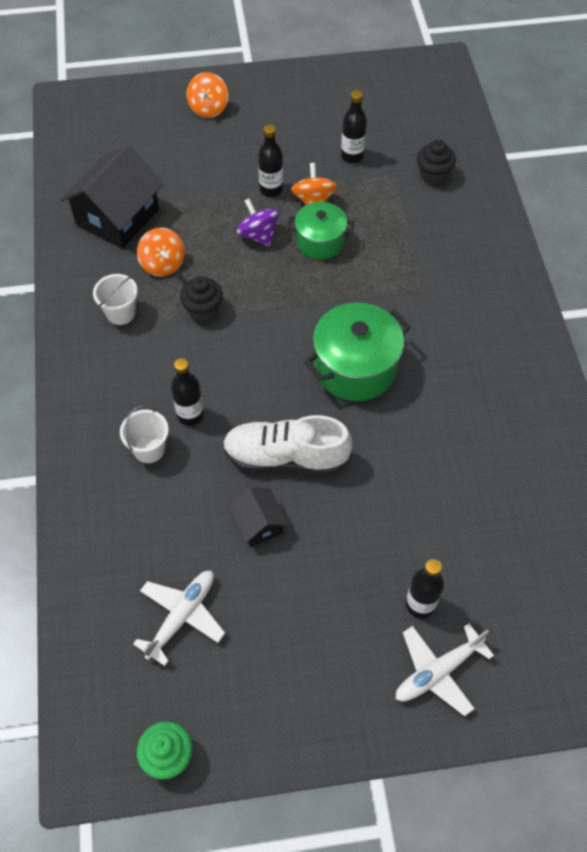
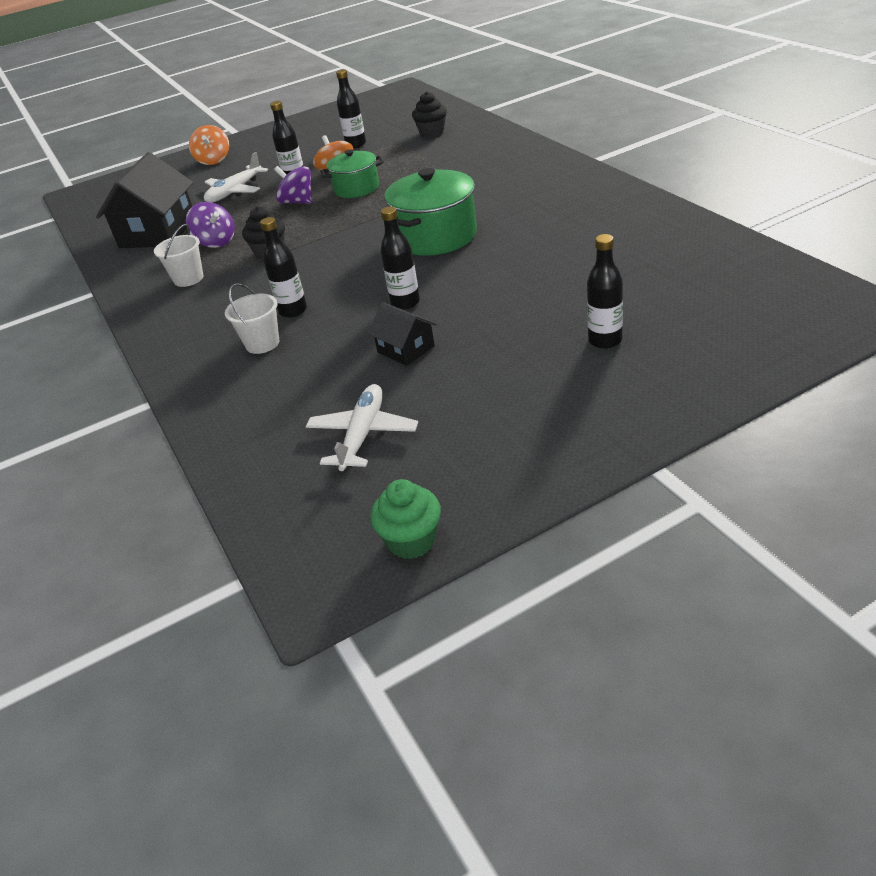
camera: 15 degrees left, 20 degrees down
(163, 264) = (216, 242): orange spinning top -> purple spinning top
(286, 457) = (405, 303): white shoe -> black bottle
(438, 671) = (658, 374): white plane -> white plane (235, 191)

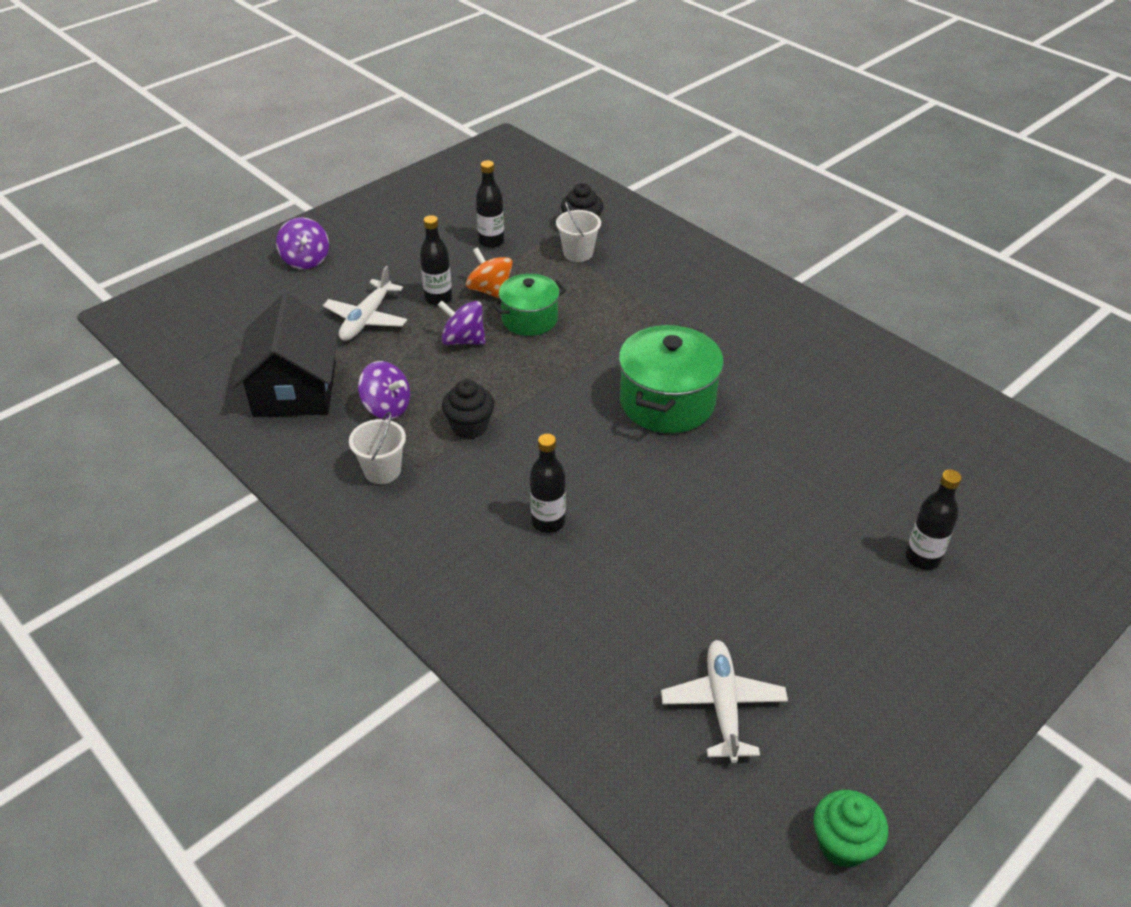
camera: 20 degrees left, 5 degrees up
(213, 160) = (306, 260): orange spinning top -> purple spinning top
(262, 343) = (535, 575): white bucket -> white bucket (578, 253)
(405, 303) = (679, 507): black bottle -> none
(406, 349) = (712, 578): black house -> none

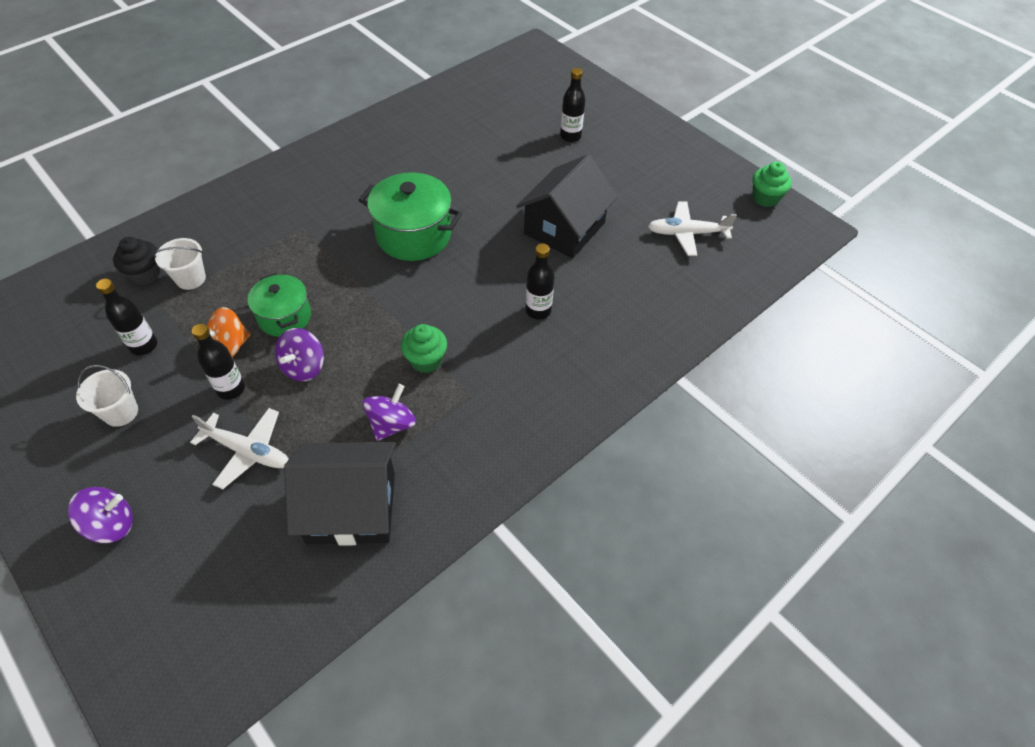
camera: 90 degrees left, 10 degrees up
(382, 471) = (475, 422): white bucket -> white bucket (121, 412)
(470, 426) = (426, 360): black cupcake -> green cupcake
(706, 549) = (564, 228): none -> black house

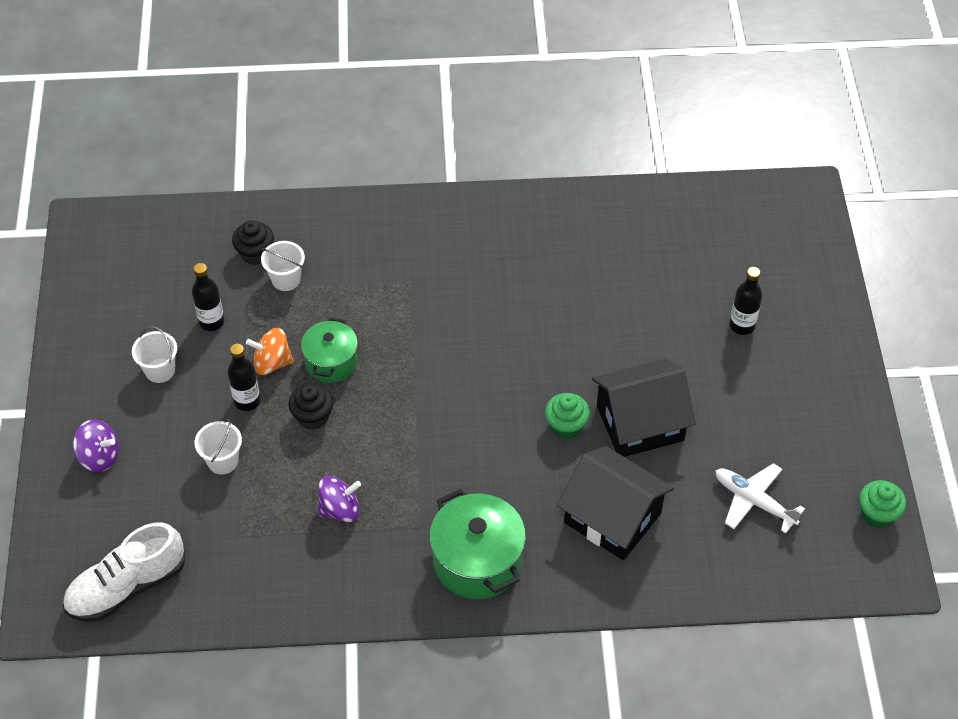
camera: 40 degrees right, 0 degrees up
(236, 628) = (127, 586): none -> white shoe
(247, 451) = (222, 461): white plane -> white bucket
(304, 367) = (313, 417): purple spinning top -> black cupcake
(351, 507) = (261, 555): black house -> black house (612, 517)
(413, 235) = (497, 347): green pot -> green pot (477, 561)
(426, 360) = (409, 473): green cupcake -> green cupcake (566, 426)
(538, 310) = (541, 488): black bottle -> none

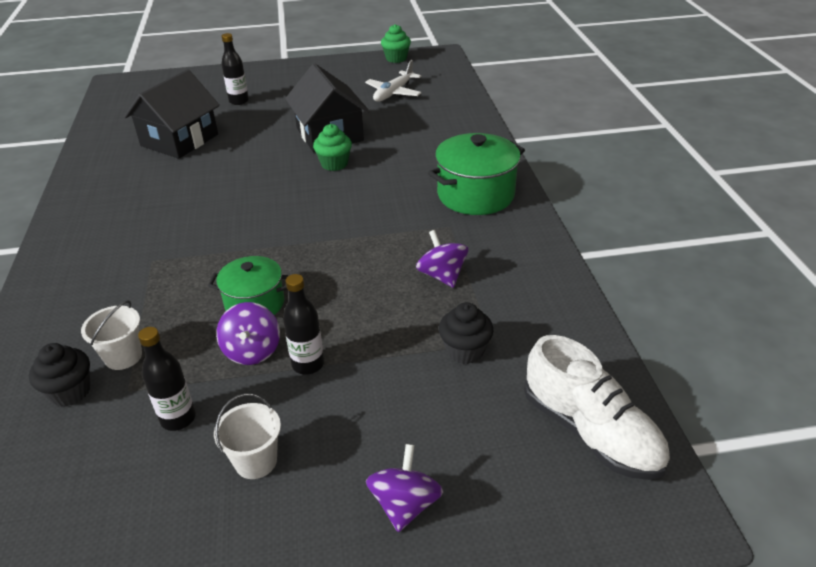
camera: 95 degrees left, 15 degrees down
(222, 461) = (395, 372): white bucket -> none
(272, 363) = (252, 351): orange spinning top -> purple spinning top
(313, 417) = (329, 308): black cupcake -> black cupcake (465, 351)
(612, 517) = (418, 140): black house -> black house (179, 140)

